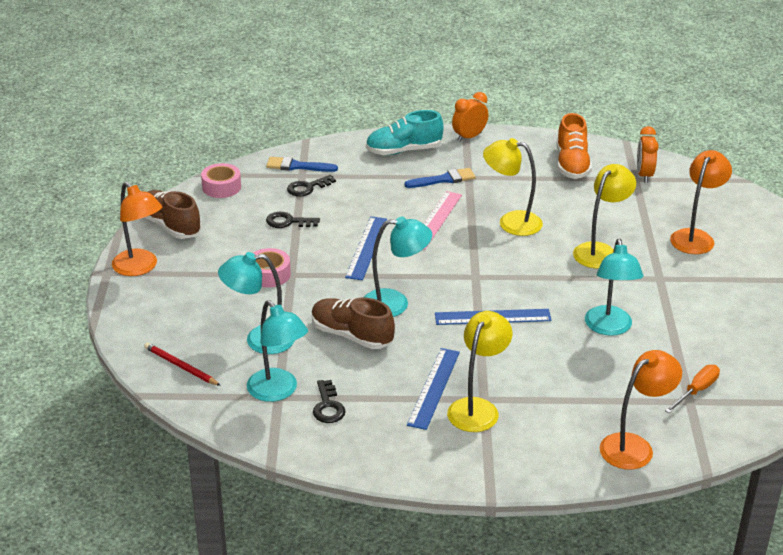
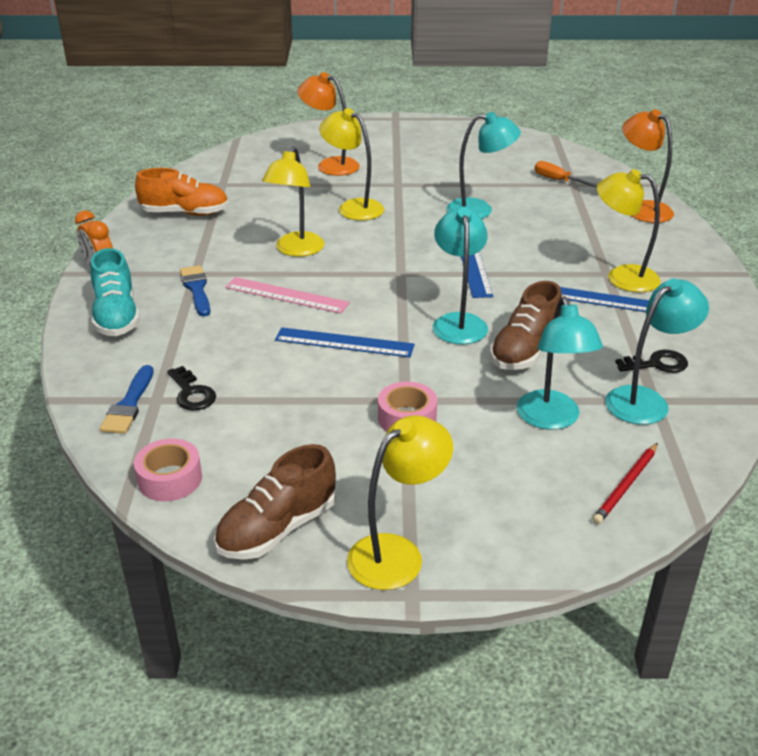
camera: 90 degrees left, 0 degrees up
(140, 268) = (397, 553): orange lamp -> yellow lamp
(288, 222) = (278, 407): black key -> none
(644, 175) = (216, 179): orange clock -> none

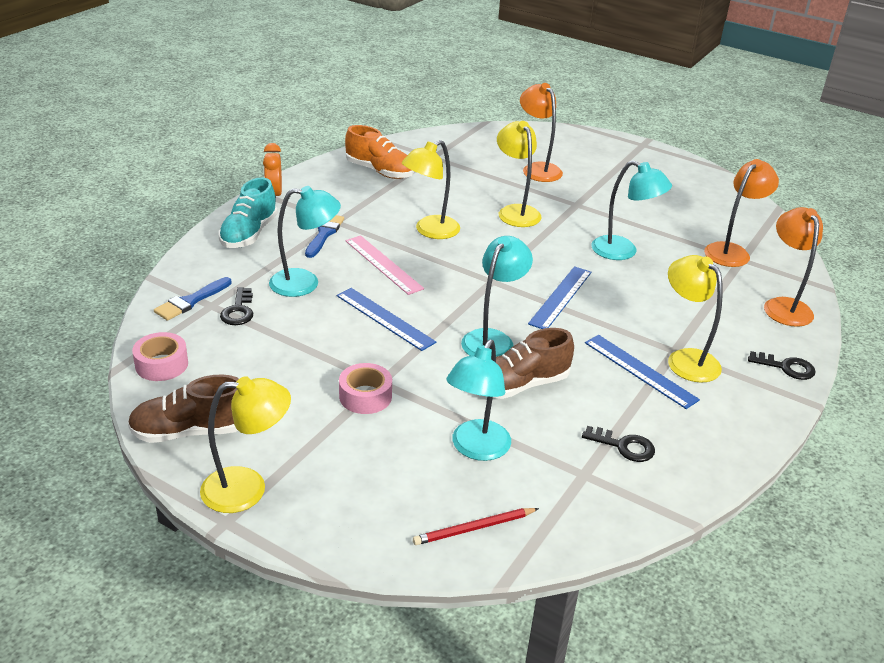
camera: 30 degrees right, 0 degrees up
(559, 181) = (731, 251): orange screwdriver -> orange lamp
(645, 400) = (575, 471): turquoise lamp -> turquoise lamp (305, 283)
(695, 254) = (786, 367): none -> black key

